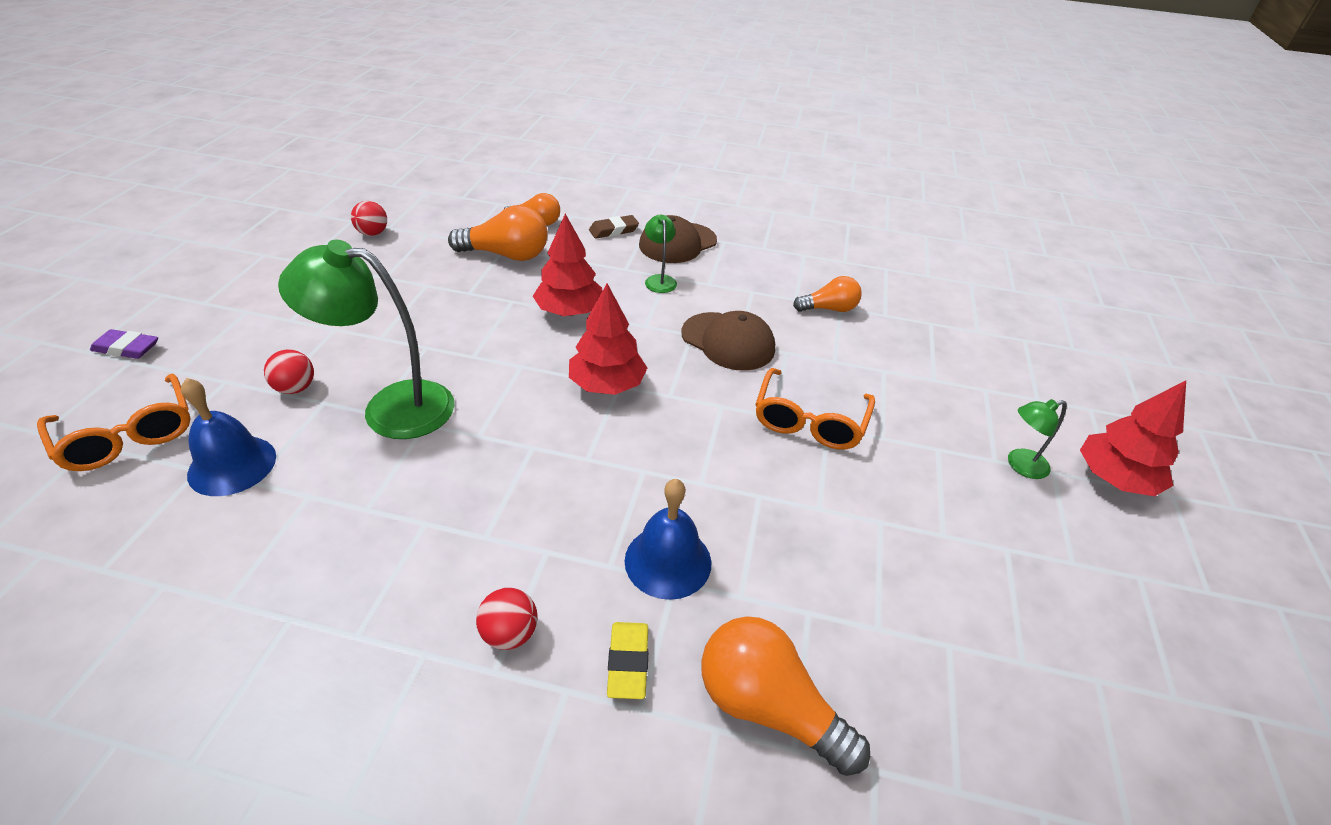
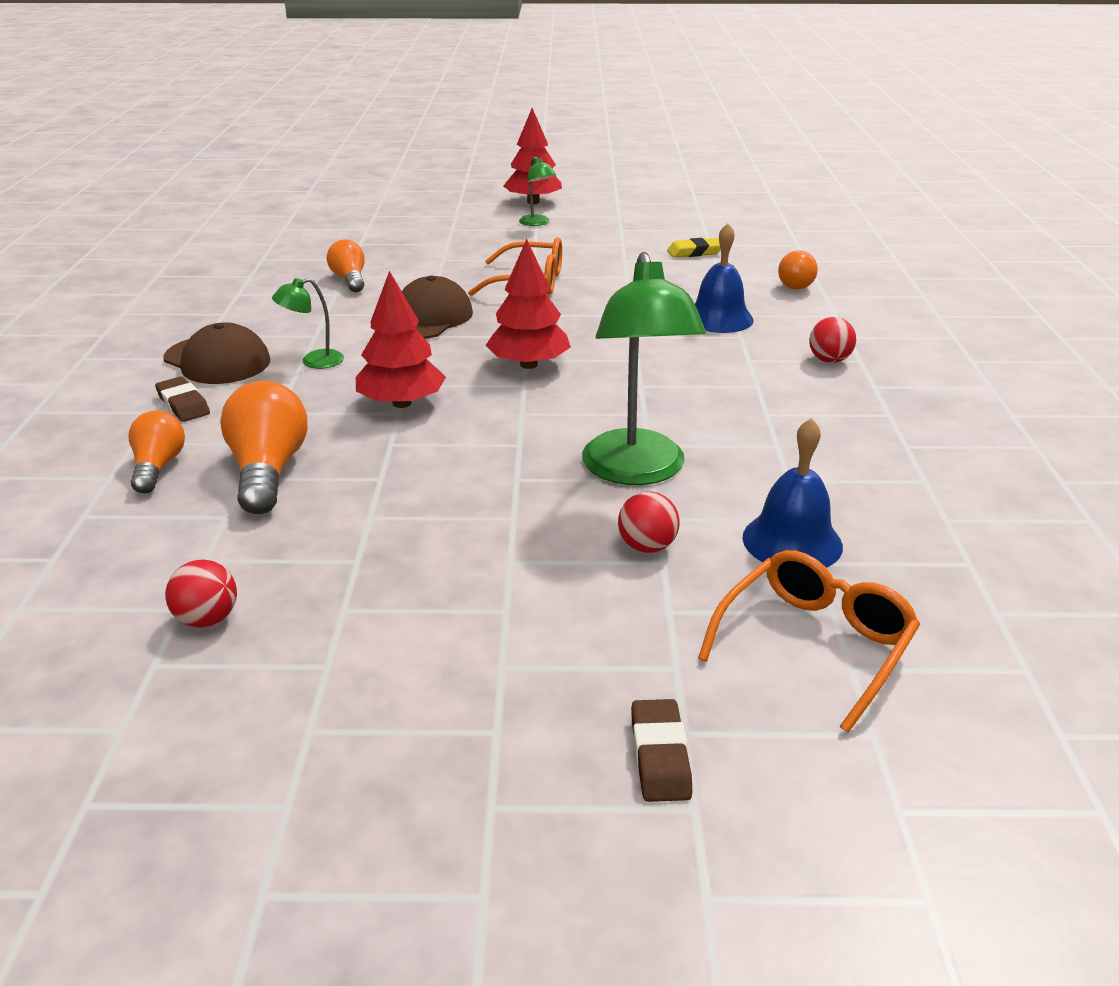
camera: 100 degrees left, 10 degrees down
(126, 348) = (660, 756): purple eraser -> brown eraser
(628, 663) = (810, 322): yellow eraser -> yellow eraser (695, 252)
(768, 707) = (798, 284): orange light bulb -> orange light bulb, size x0.63

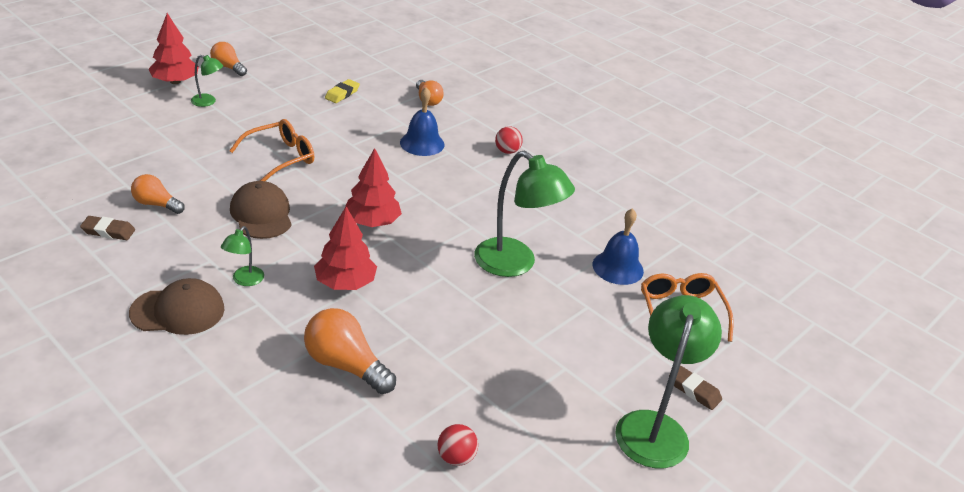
camera: 50 degrees left, 5 degrees up
(158, 467) = (279, 400): orange light bulb -> orange light bulb (228, 67)
(183, 404) = (216, 353): brown eraser -> brown eraser (108, 231)
(510, 758) = (654, 427): none -> green lamp
(647, 547) = (572, 302): red ball -> none

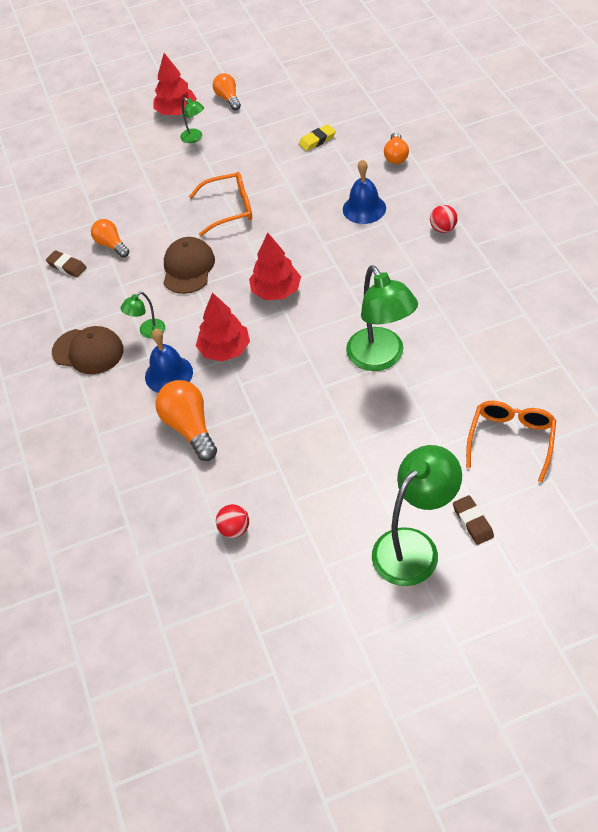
camera: 35 degrees right, 15 degrees up
(618, 267) = (477, 380): blue bell -> blue bell (169, 374)

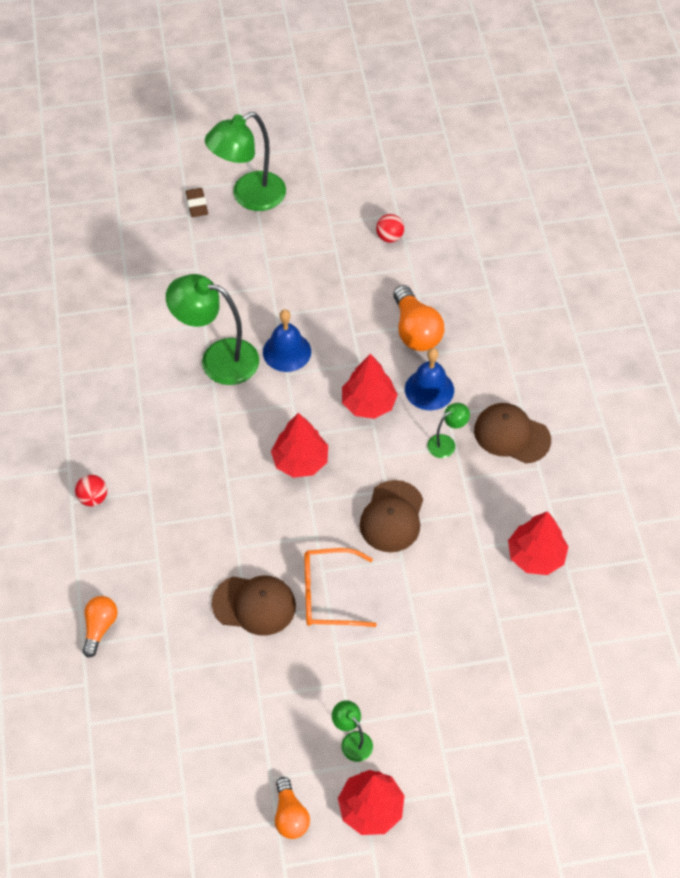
camera: 175 degrees left, 5 degrees up
(67, 266) = (535, 556): brown eraser -> red tree
(111, 245) = (480, 575): orange light bulb -> none
(285, 191) = (254, 605): none -> brown cap
(317, 140) = (189, 686): yellow eraser -> none
(364, 208) = (169, 551): blue bell -> blue bell (287, 351)
(381, 358) = (218, 359): green lamp -> green lamp turned 60 degrees counterclockwise
(511, 440) = (135, 259): orange glasses -> none

